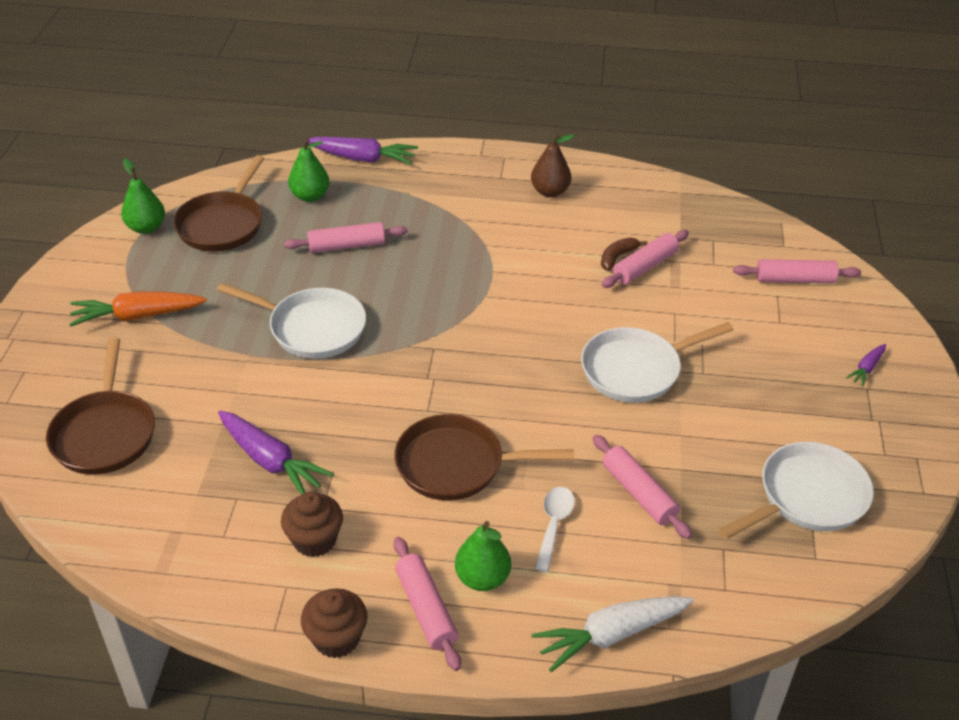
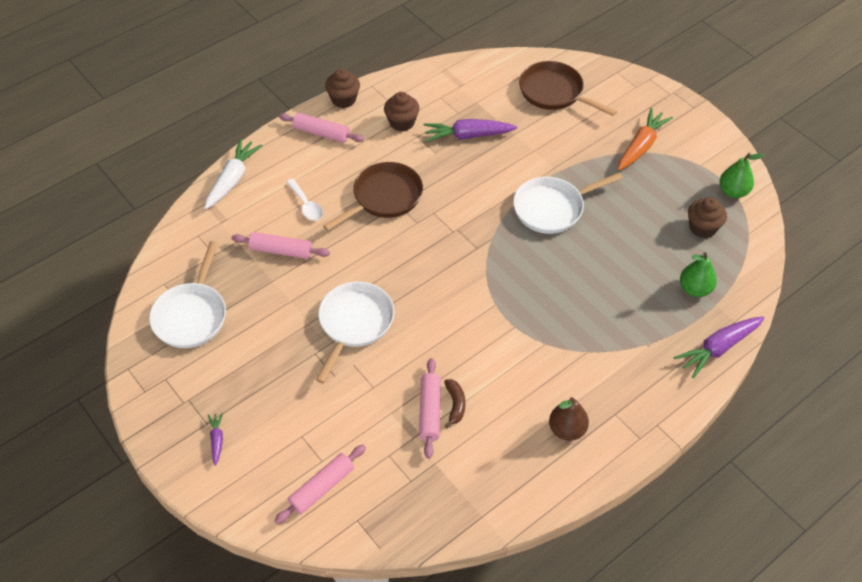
camera: 135 degrees right, 10 degrees up
(223, 224) = (702, 228): brown pan -> brown cupcake
(346, 246) = (617, 272): pink rolling pin -> none
(482, 578) = (312, 160): green pear -> none

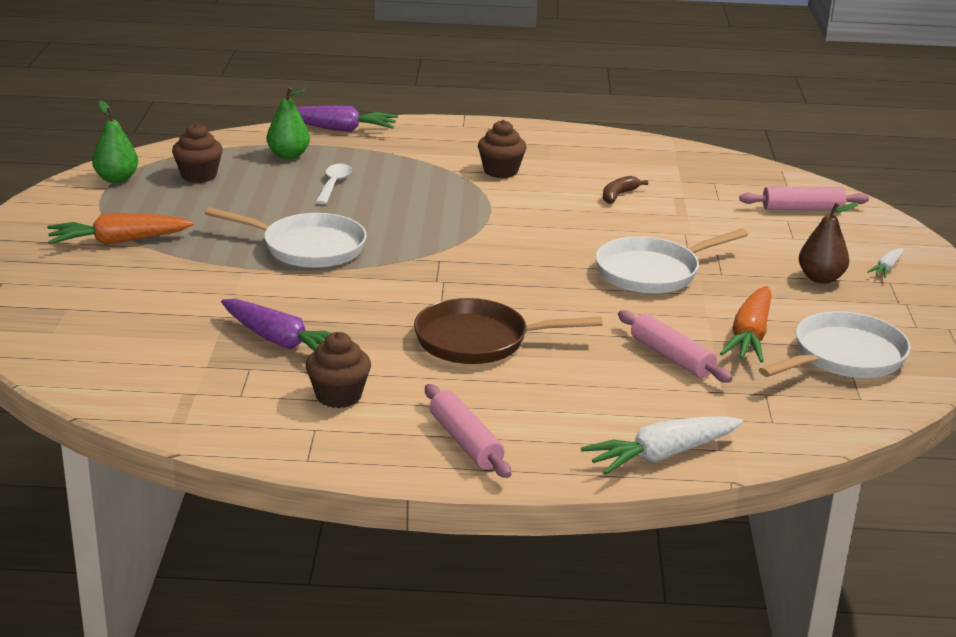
camera: 140 degrees left, 25 degrees down
(217, 440) = (886, 268): purple carrot -> white carrot
(254, 298) = (749, 336): none -> orange carrot
(306, 205) = (588, 380): white spoon -> white spoon (334, 184)
(343, 99) = (375, 464): brown cupcake -> brown cupcake (500, 171)
(430, 411) = (648, 201): pink rolling pin -> none
(554, 93) = (99, 324): brown pan -> none
(567, 429) = (540, 150): brown pear -> brown pear (820, 278)

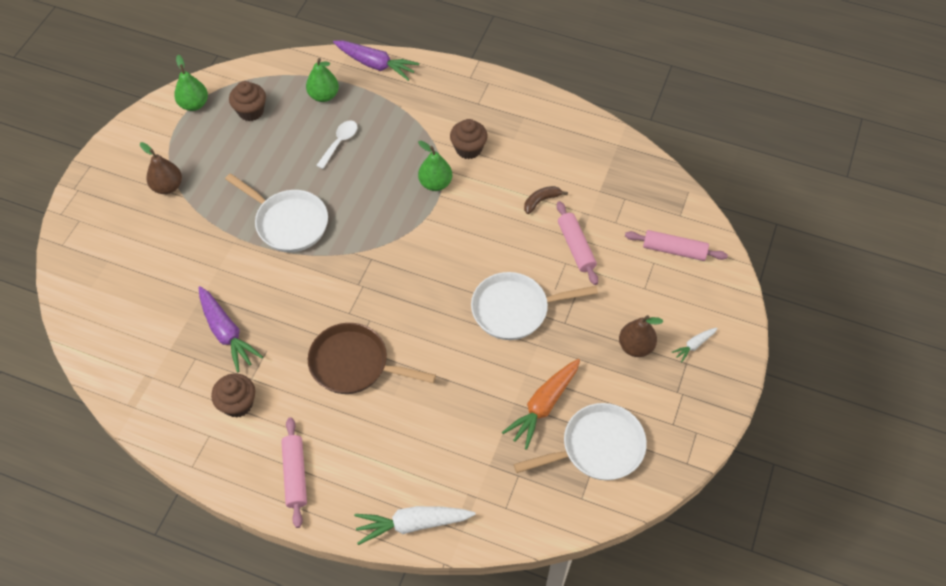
camera: 20 degrees right, 30 degrees up
(119, 241) = (168, 186): orange carrot -> brown pear
(479, 198) = (435, 183): none -> green pear
(671, 357) = (475, 416): pink rolling pin -> pink rolling pin (576, 247)

